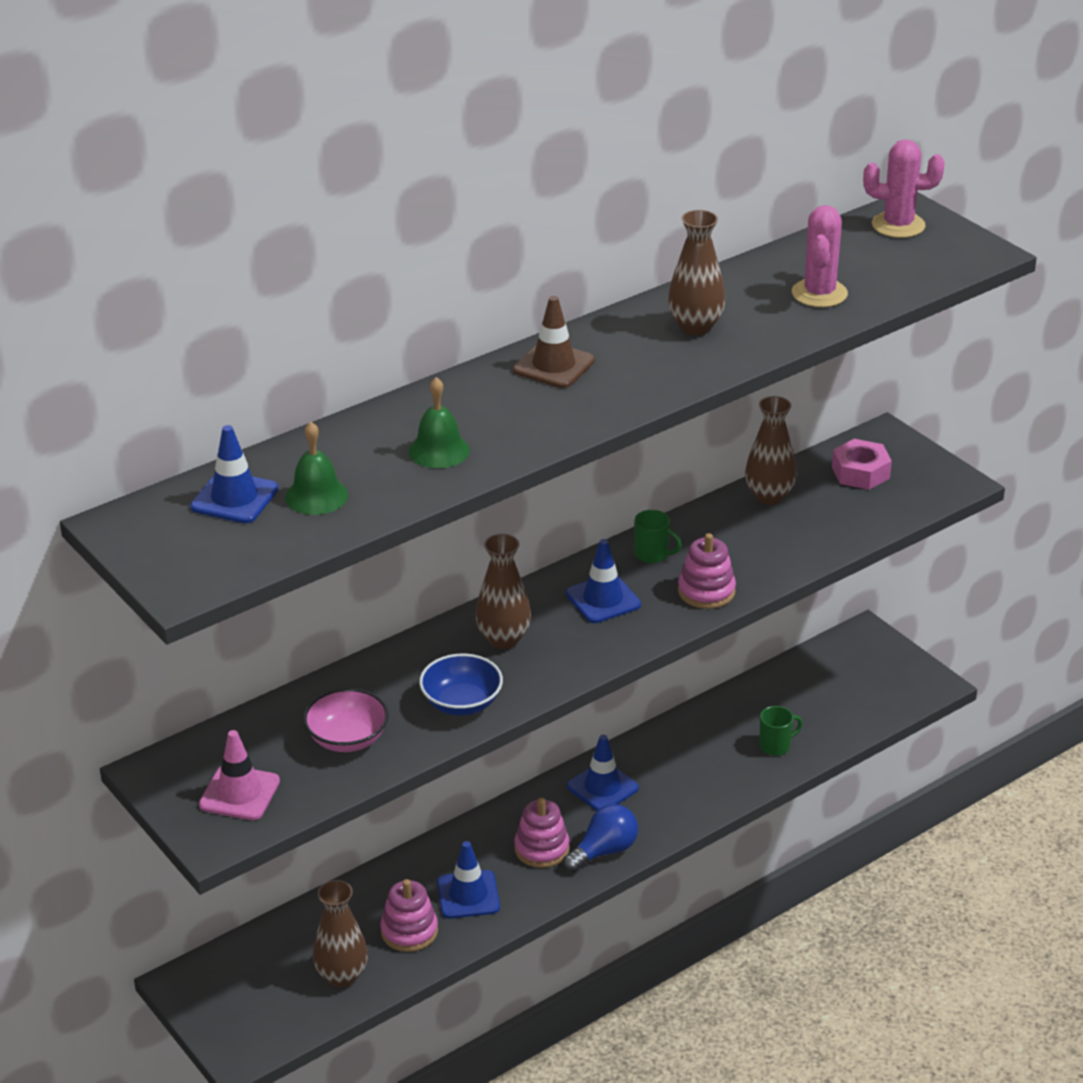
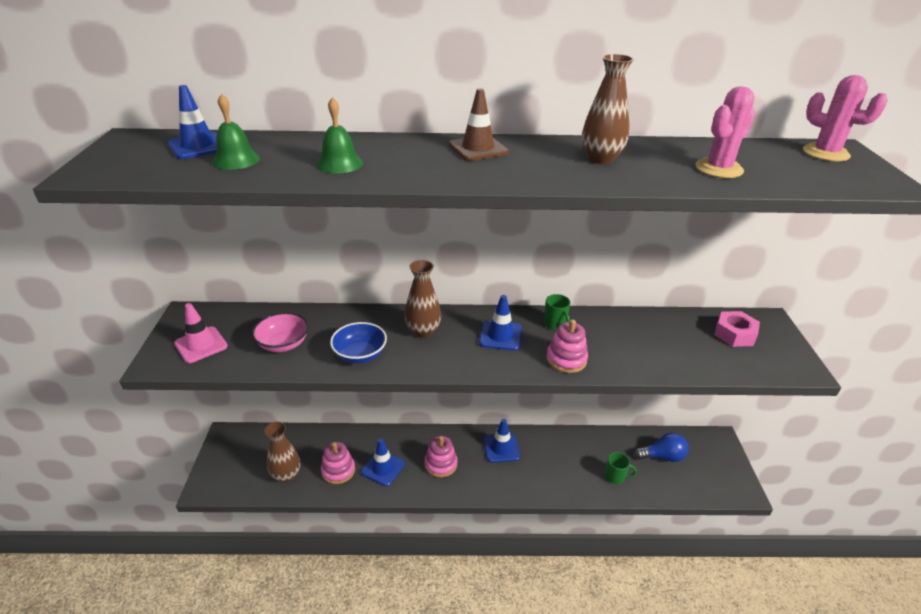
camera: 35 degrees right, 0 degrees up
(604, 851) = (469, 484): blue light bulb -> blue light bulb (662, 456)
(769, 496) = (659, 323): brown vase -> none

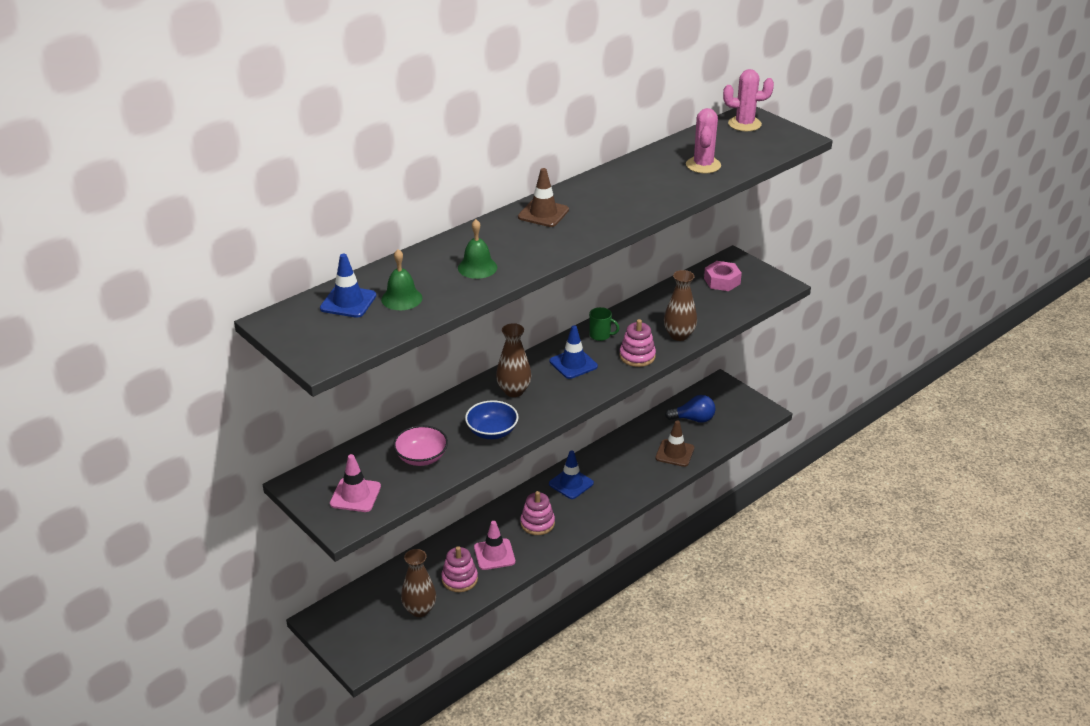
camera: 40 degrees left, 0 degrees up
(383, 468) = (494, 554): blue traffic cone -> pink traffic cone
(601, 159) = (629, 187): brown vase -> brown vase (679, 335)
(615, 477) = (674, 453): green mug -> brown traffic cone
(662, 456) = (693, 419): blue light bulb -> blue light bulb turned 45 degrees clockwise

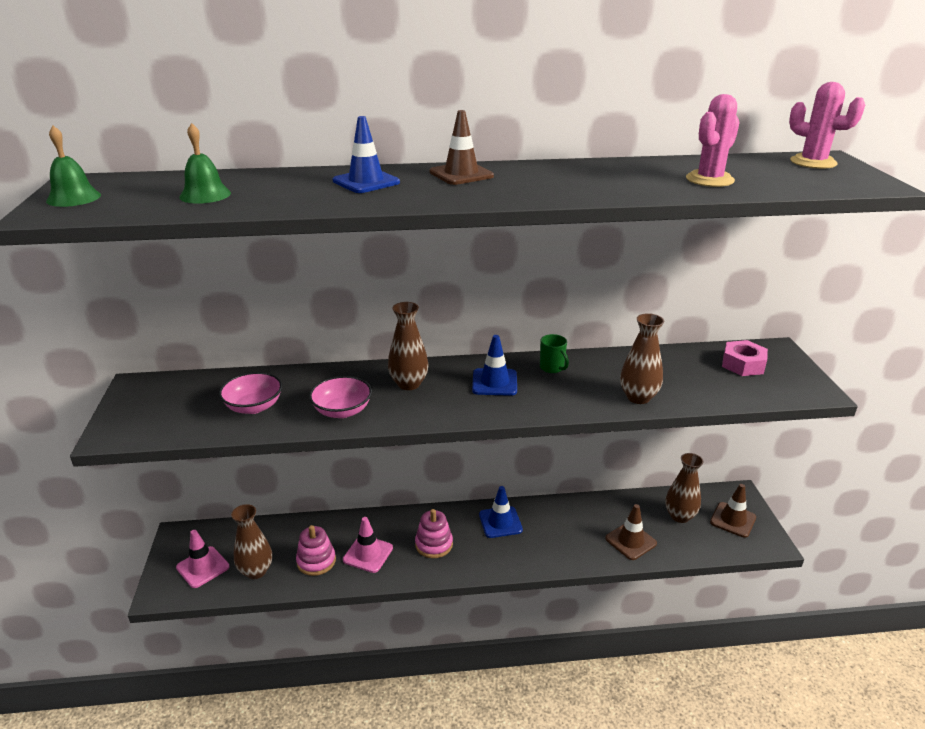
camera: 35 degrees right, 5 degrees down
(348, 302) = (159, 185): blue traffic cone -> blue traffic cone (366, 182)
(355, 495) = (159, 414): pink traffic cone -> pink traffic cone (203, 567)
(477, 267) = (318, 193): green bell -> green bell (73, 198)
(492, 431) = (342, 411): blue bowl -> pink bowl
(637, 356) = (569, 400): pink stacking toy -> none
(693, 419) = (680, 516): blue light bulb -> brown vase
(730, 405) = (733, 520): none -> brown traffic cone

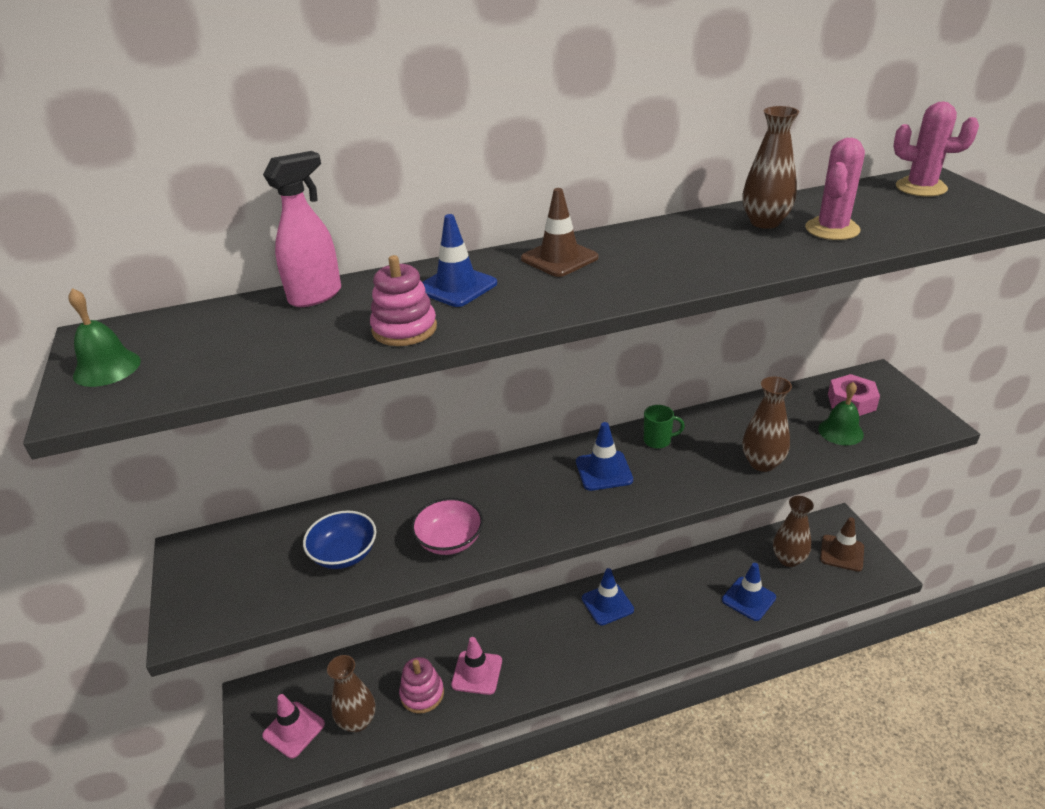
camera: 10 degrees left, 5 degrees up
(205, 195) = (274, 337): green bell -> green bell (840, 431)
(254, 176) = (316, 296): none -> pink spray bottle
(254, 406) = (344, 554): pink bowl -> blue bowl
(409, 384) = (510, 490): brown vase -> brown vase (765, 222)
(434, 544) = (545, 646): pink stacking toy -> pink stacking toy (404, 329)
(552, 368) = (658, 440): green mug -> green mug turned 45 degrees counterclockwise
(630, 541) = (748, 599): brown traffic cone -> blue traffic cone

